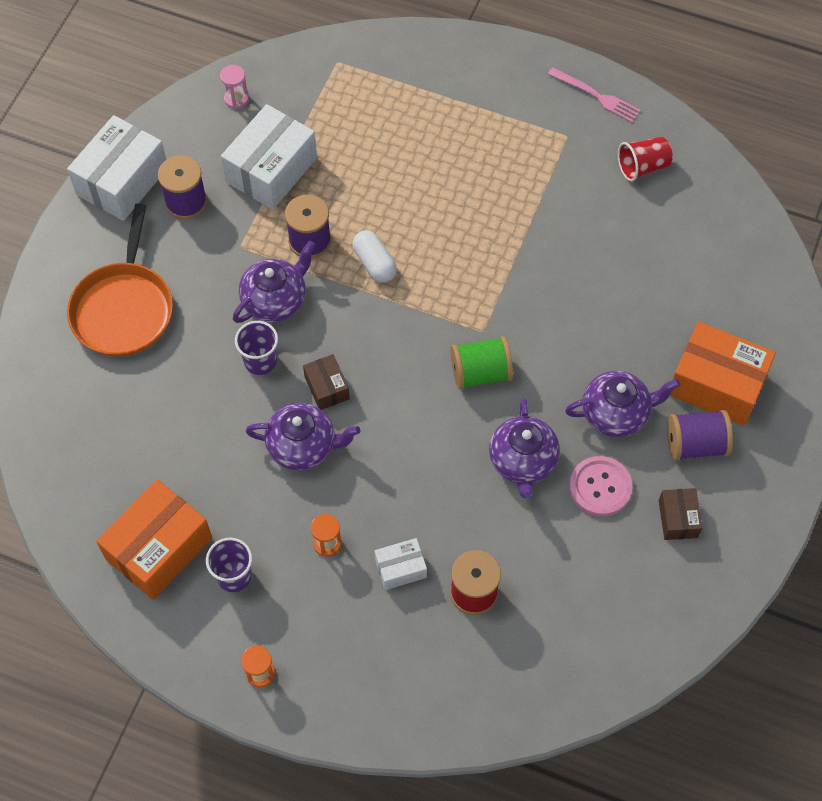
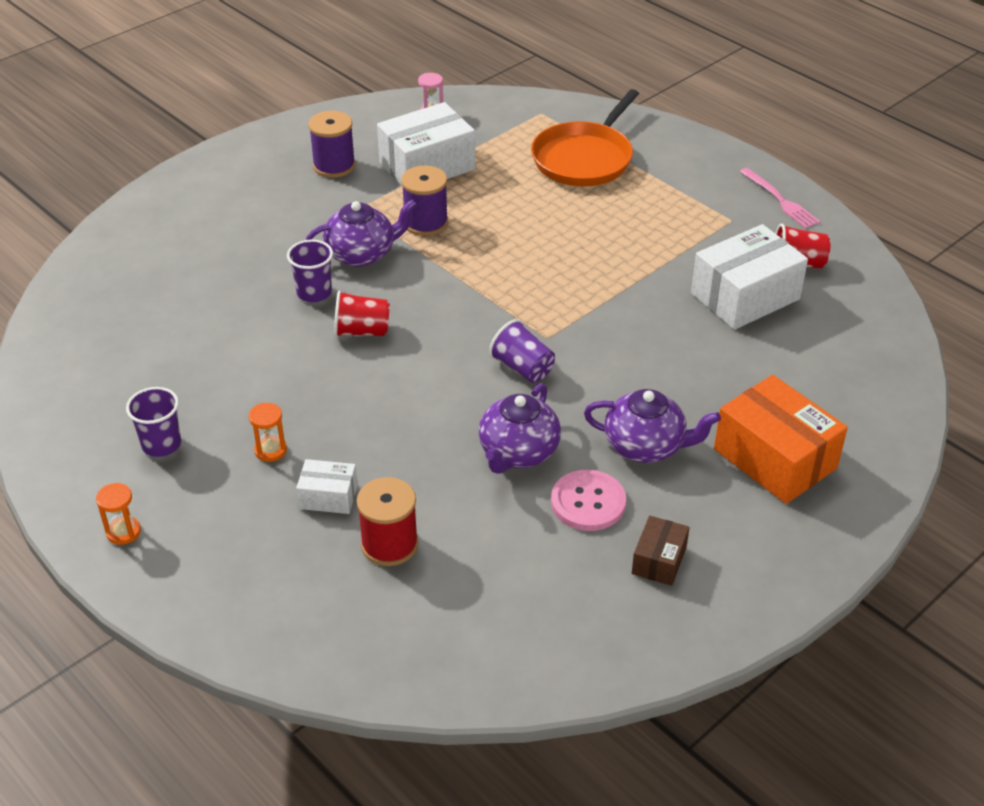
camera: 25 degrees right, 20 degrees down
(122, 181) = (290, 137): white box -> white box (745, 296)
(123, 309) = (221, 220): orange pan -> orange pan (584, 158)
(159, 548) = (110, 398): orange box -> none
(303, 446) = (305, 367): purple teapot -> none
(327, 388) = (362, 331): brown box -> red cup
(374, 263) = (475, 256): white capsule -> none
(480, 373) = (523, 368): green spool -> purple cup
(695, 444) = (719, 502): purple spool -> none

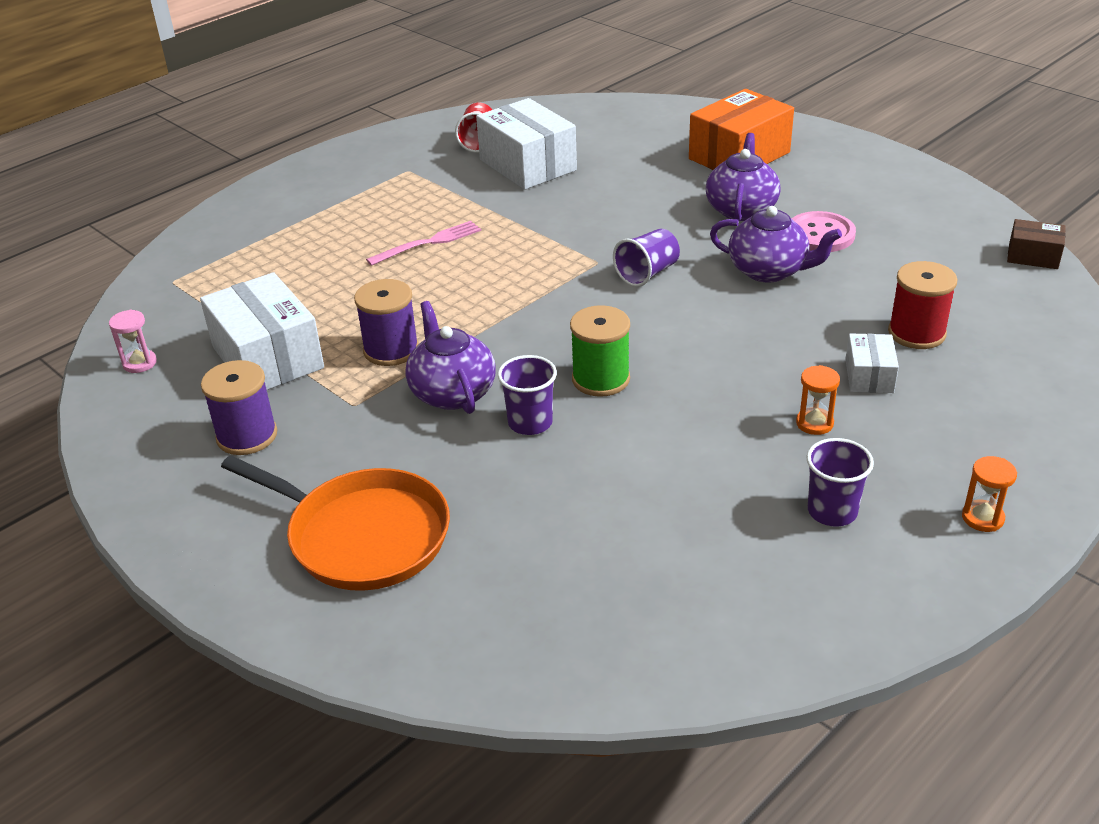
camera: 90 degrees left, 5 degrees down
(362, 331) = (601, 379): red cup -> green spool
(584, 158) = (279, 250): orange pan -> orange pan (363, 536)
(659, 560) = (874, 202): brown box -> brown box (1033, 256)
(780, 200) = (378, 147): pink fork -> pink fork (428, 243)

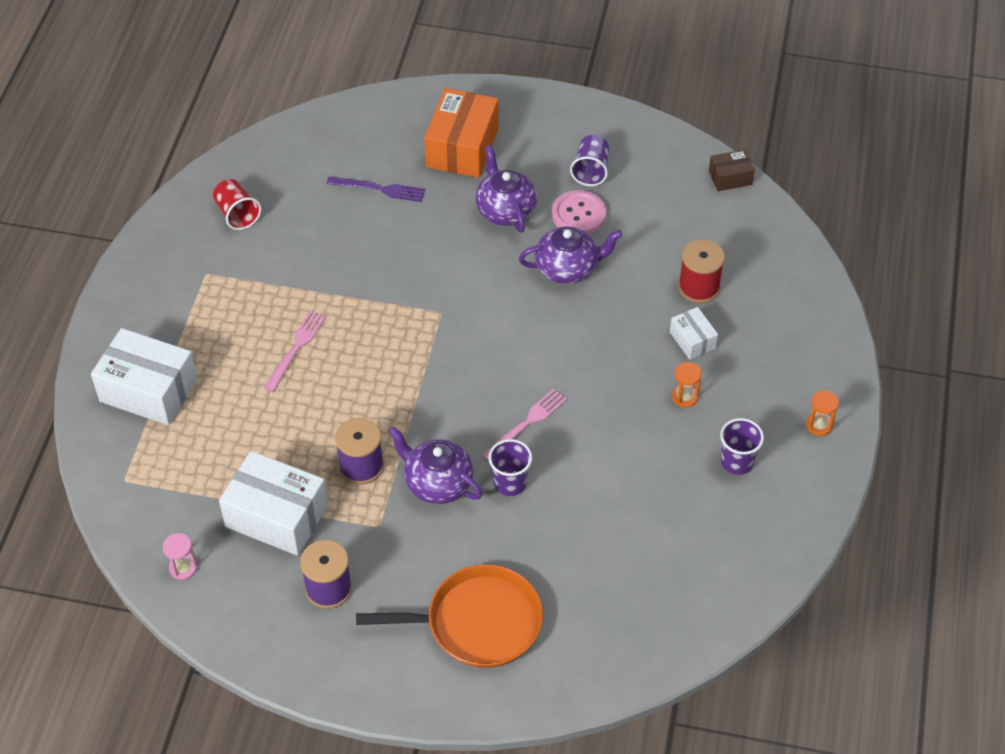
camera: 35 degrees left, 15 degrees up
(527, 165) = (302, 226): white box -> white box (148, 390)
(601, 379) = (527, 423): green spool -> pink fork
(627, 161) = (380, 189): none -> purple fork
(647, 273) = (485, 308): purple cup -> purple cup (590, 170)

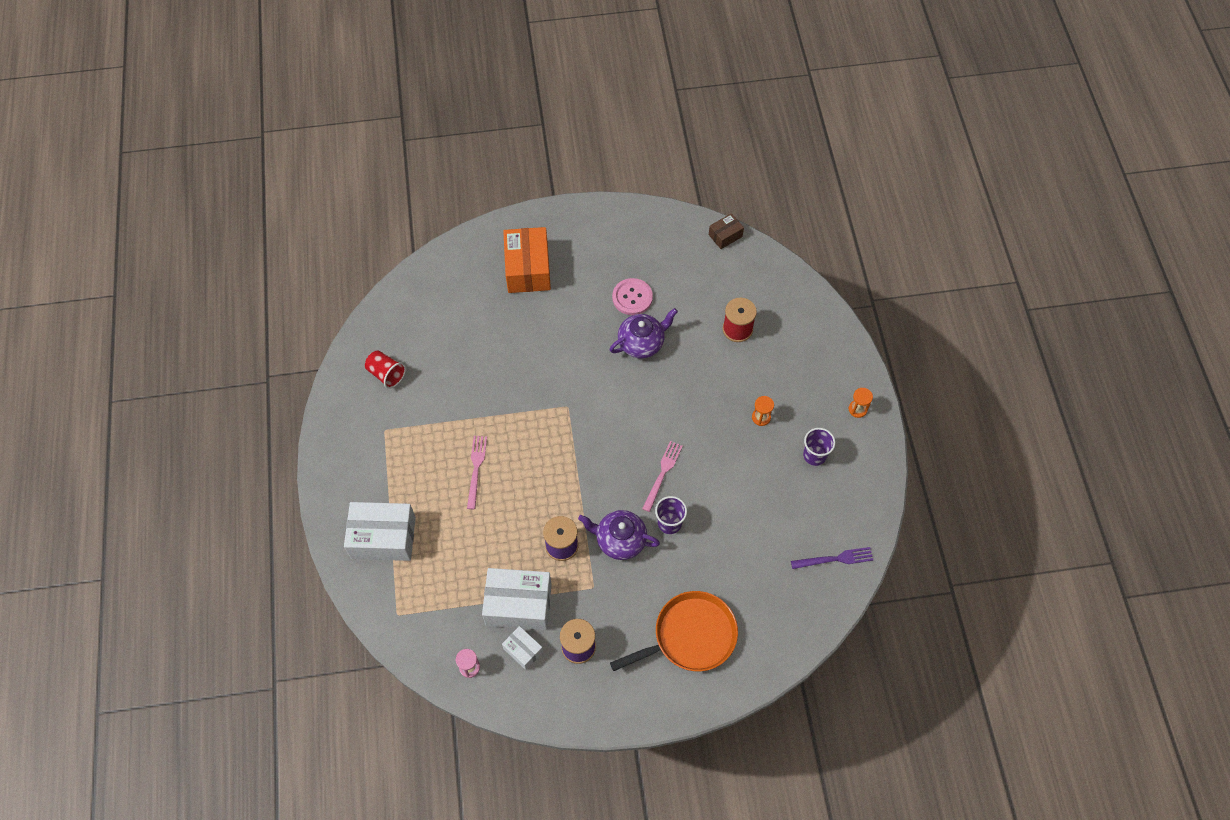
camera: 20 degrees left, 10 degrees up
(380, 189) = (482, 321): purple fork -> purple fork (835, 559)
(505, 210) = (579, 310): purple teapot -> none
(590, 170) = (626, 259): purple cup -> none
(692, 340) = (749, 372): white box -> white box (523, 650)

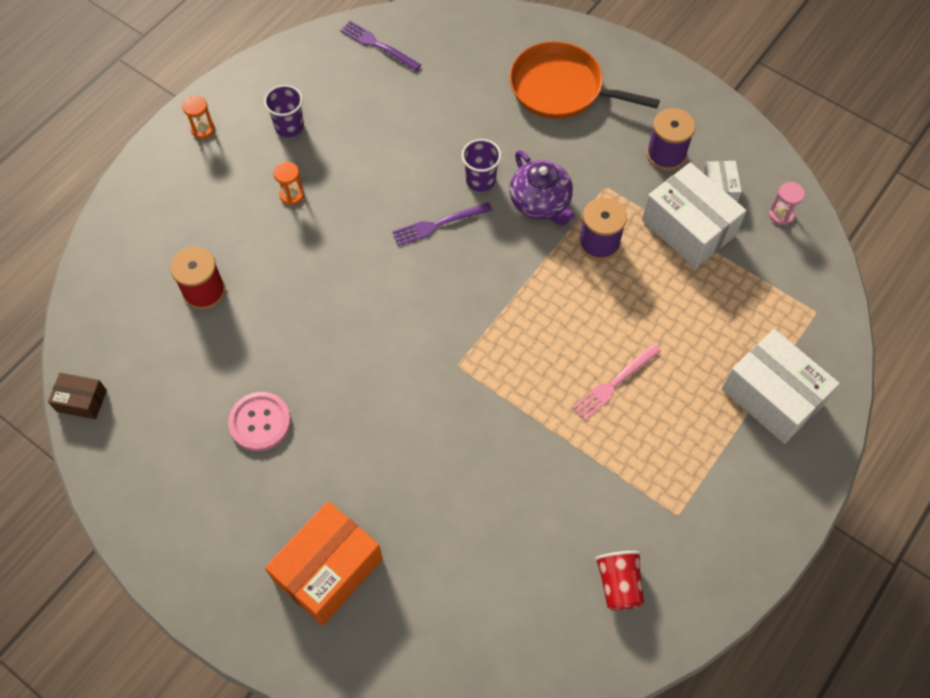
camera: 135 degrees left, 0 degrees up
(642, 343) = (310, 363): purple teapot -> none
(662, 473) = (438, 224): pink fork -> purple fork

